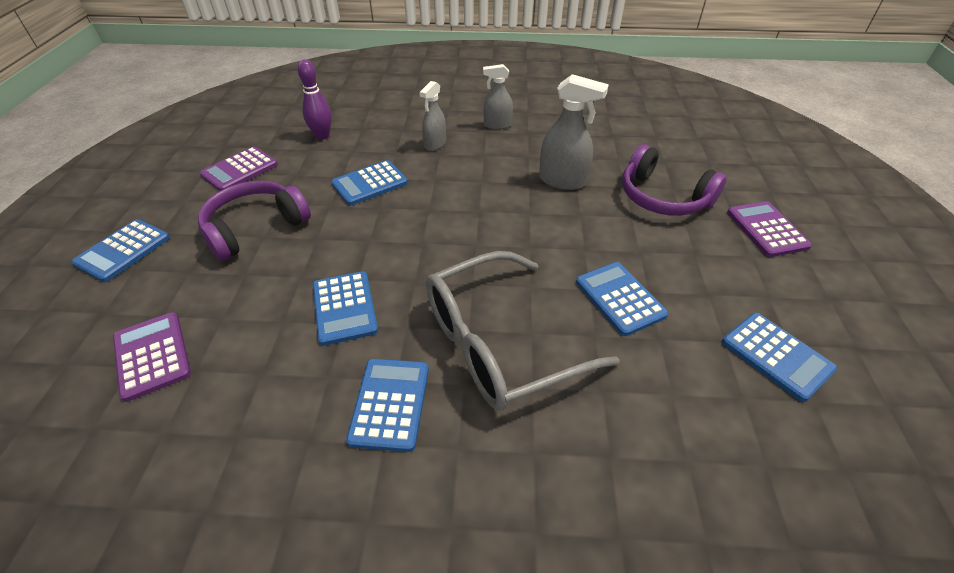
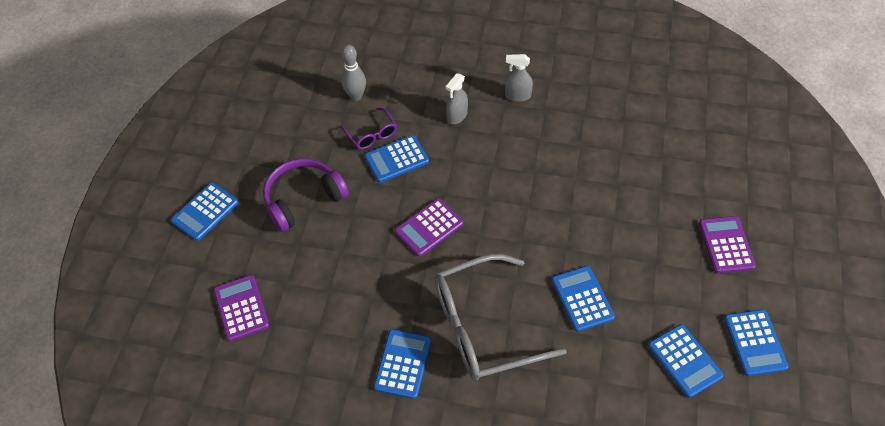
camera: 10 degrees right, 10 degrees up
(240, 170) = (286, 132): purple calculator -> purple calculator (429, 227)
(322, 136) = (356, 96): purple bowling pin -> grey bowling pin
(340, 165) = (371, 134): none -> purple glasses
(344, 308) = (373, 283): blue calculator -> blue calculator (754, 342)
(563, 181) = (564, 172): grey spray bottle -> none
(662, 197) = (647, 200): purple headphones -> none

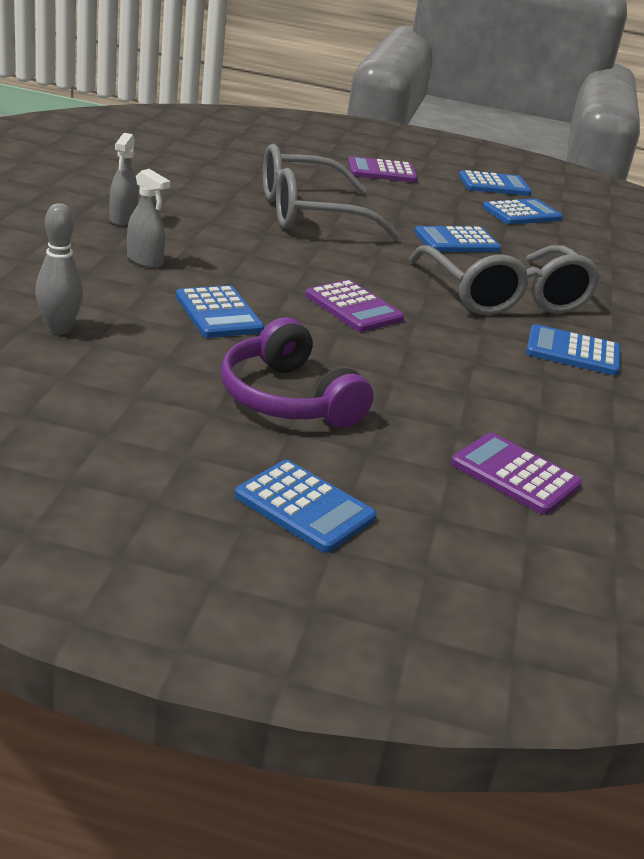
camera: 95 degrees left, 25 degrees down
(241, 308) = (515, 474): purple calculator -> purple calculator turned 60 degrees clockwise
(371, 134) = (158, 326): purple glasses -> none
(587, 196) = (310, 213): none -> grey glasses

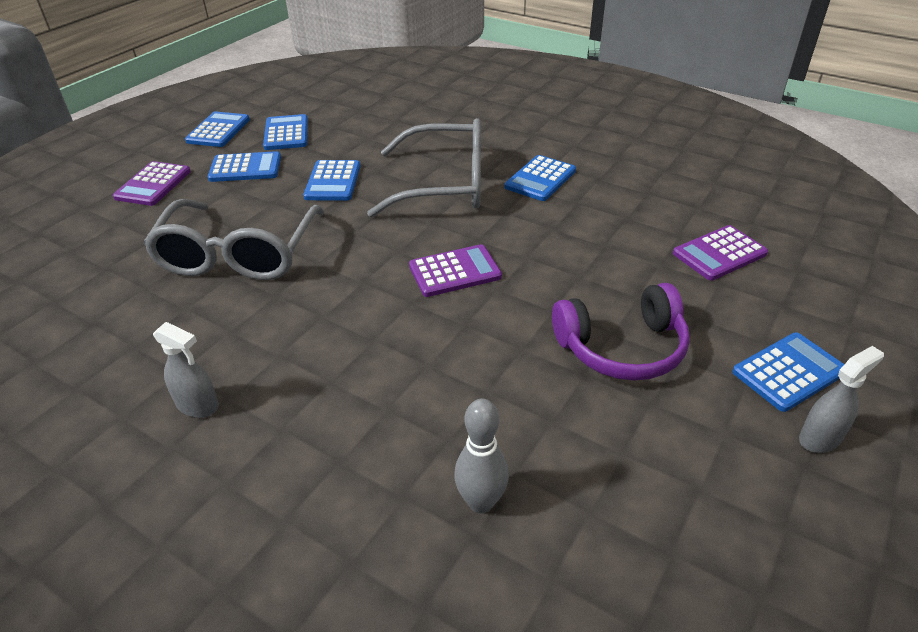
camera: 65 degrees left, 10 degrees up
(145, 261) = (321, 402): grey spray bottle -> grey spray bottle (820, 438)
(218, 313) = (457, 363): blue calculator -> blue calculator (245, 168)

